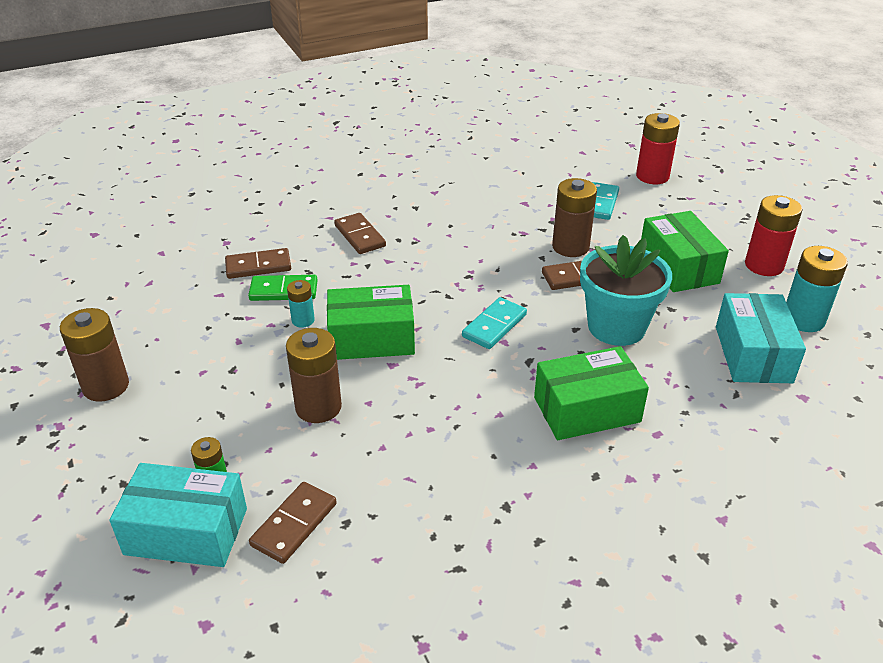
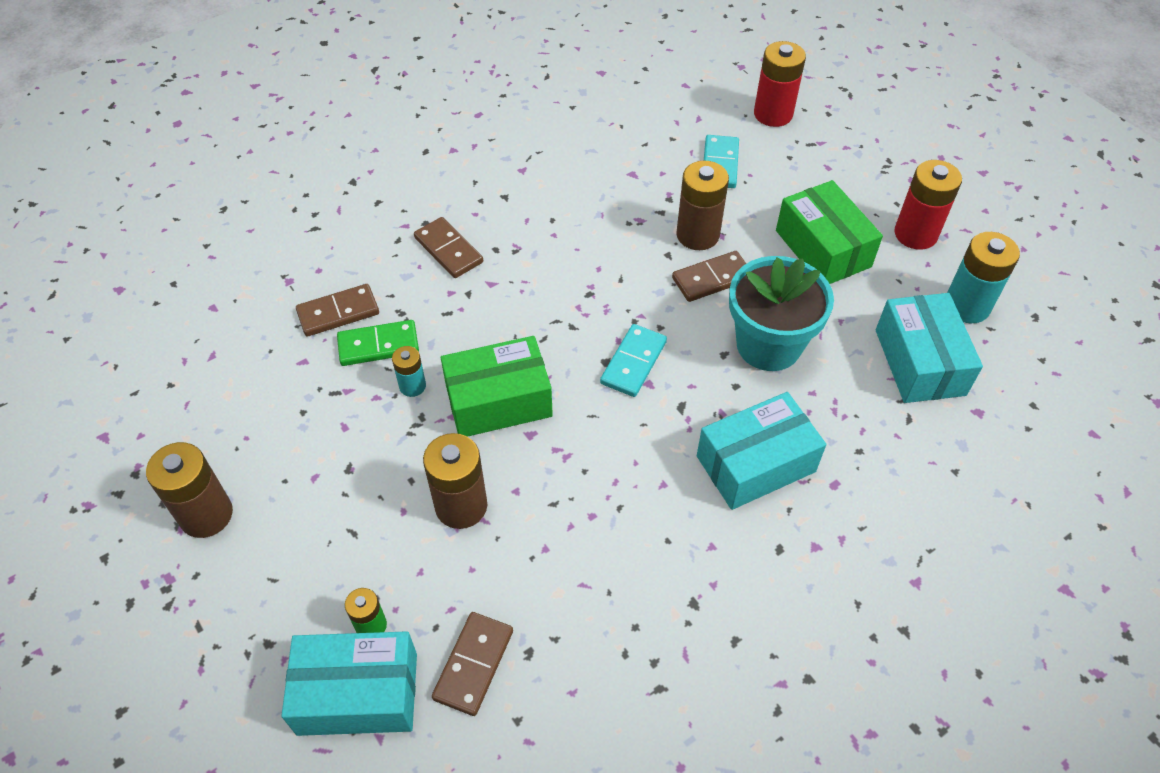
camera: 10 degrees left, 15 degrees up
(586, 409) = (755, 464): green box -> turquoise box

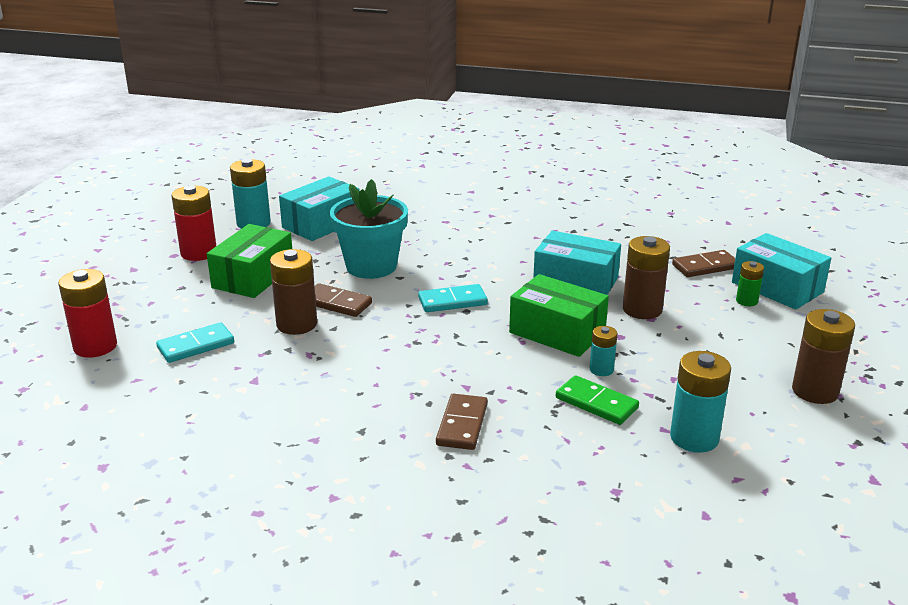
camera: 130 degrees left, 25 degrees down
(272, 370) = (694, 438): none -> turquoise battery
(338, 313) = (601, 441): brown domino -> none
(755, 464) = (466, 242): turquoise box -> turquoise box (575, 282)

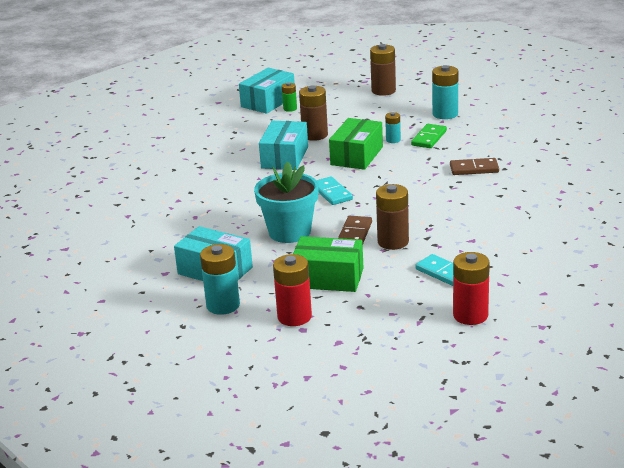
camera: 100 degrees left, 0 degrees up
(705, 267) = (246, 121): brown domino -> none

